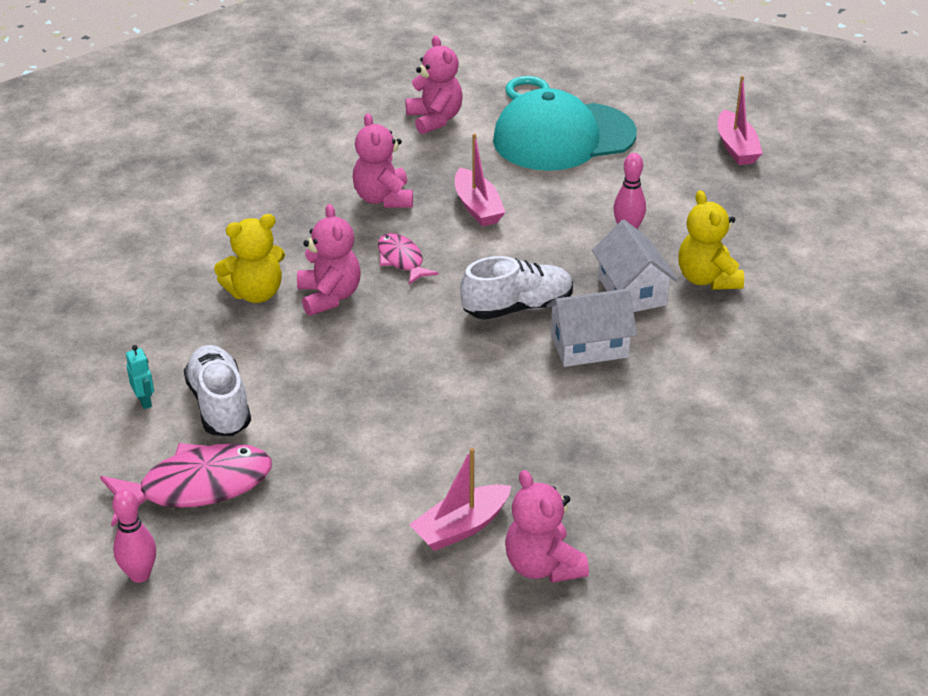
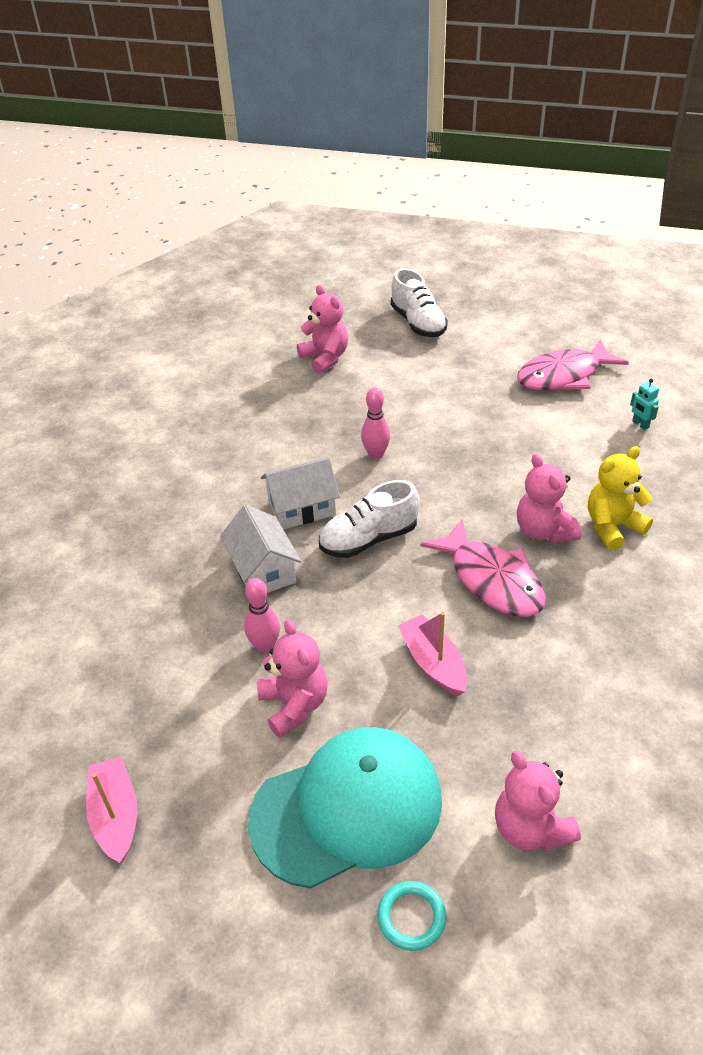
camera: 175 degrees right, 5 degrees up
(140, 575) = (567, 329): pink bowling pin -> pink bowling pin (376, 455)
(219, 405) = (582, 428): white shoe -> white shoe (418, 323)
(383, 198) = (542, 663): pink teddy bear -> pink teddy bear (294, 705)
(401, 260) = (492, 580): pink fish -> pink fish, size x1.73
(461, 527) = (380, 372): pink boat -> none
(707, 279) = (188, 592): yellow teddy bear -> none

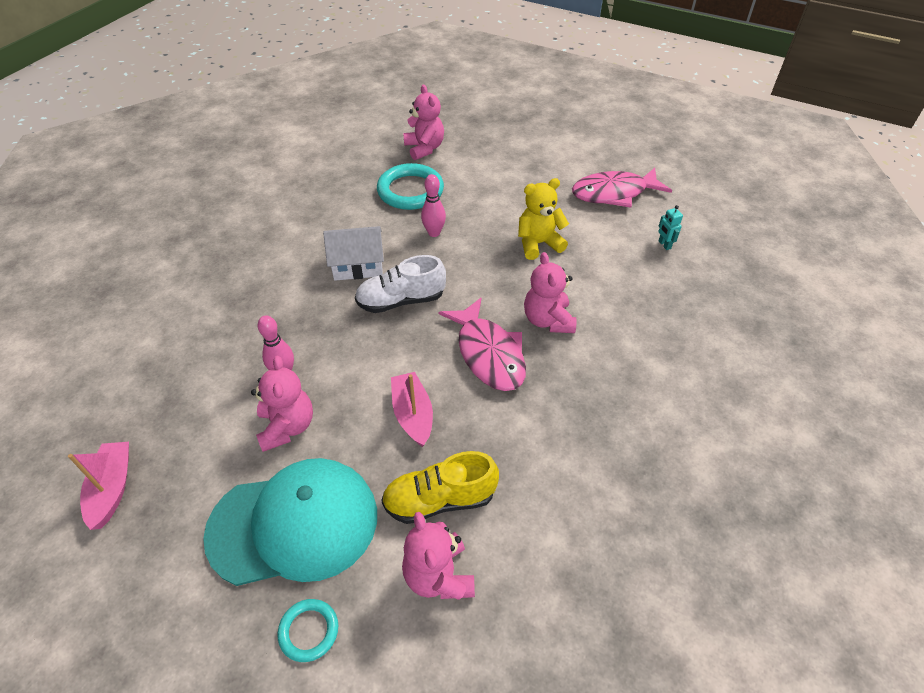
camera: 10 degrees right, 5 degrees up
(263, 569) = (307, 310): white house -> none
(328, 410) = (410, 191): none -> turquoise ring
(418, 323) = (509, 132): white shoe -> none
(500, 748) = (439, 500): none -> yellow shoe
(612, 527) = (608, 327): yellow teddy bear -> yellow teddy bear (538, 244)

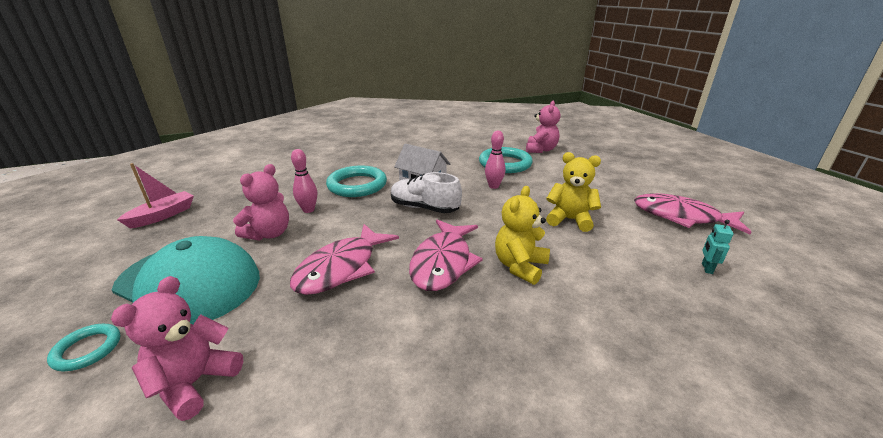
camera: 40 degrees right, 20 degrees down
(289, 308) = (357, 185): none -> turquoise ring
(413, 414) = (341, 268): pink boat -> pink fish
(439, 500) = (277, 330): yellow shoe -> none
(548, 320) = (520, 266): pink teddy bear -> yellow teddy bear

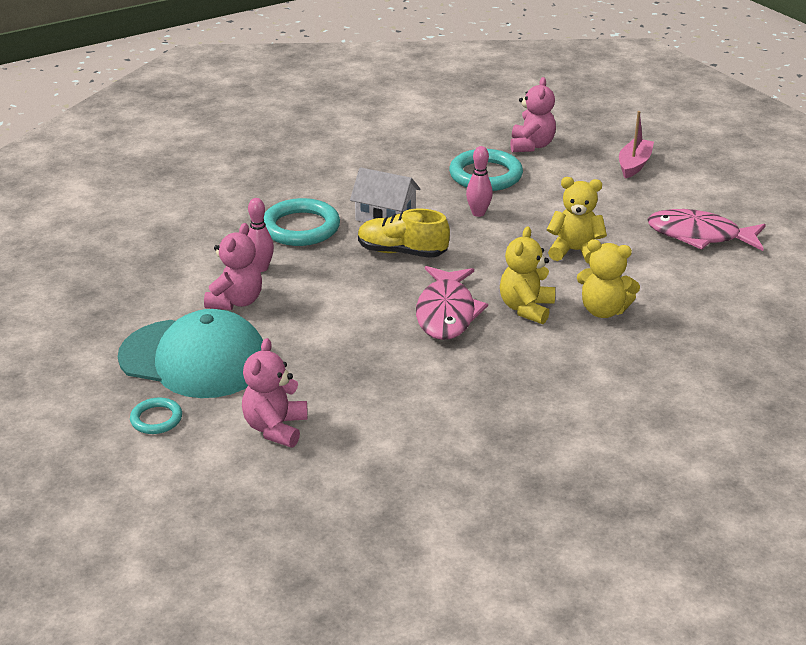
camera: 10 degrees left, 5 degrees up
(163, 215) = (84, 292): pink boat -> pink boat (634, 165)
(341, 268) = (343, 329): pink fish -> none
(424, 208) = (402, 252): white shoe -> yellow shoe
(597, 276) = (603, 310): none -> yellow teddy bear
(706, 268) = (710, 291): turquoise robot -> none

